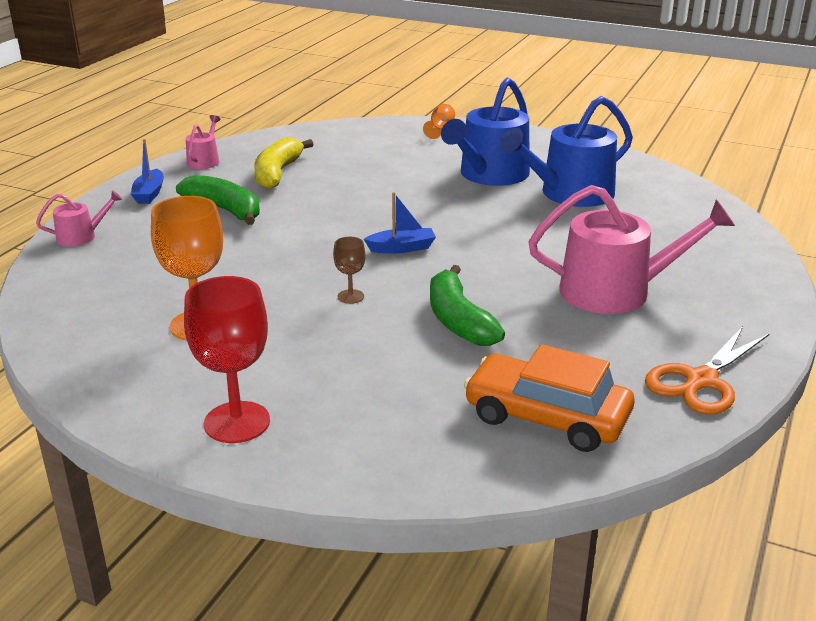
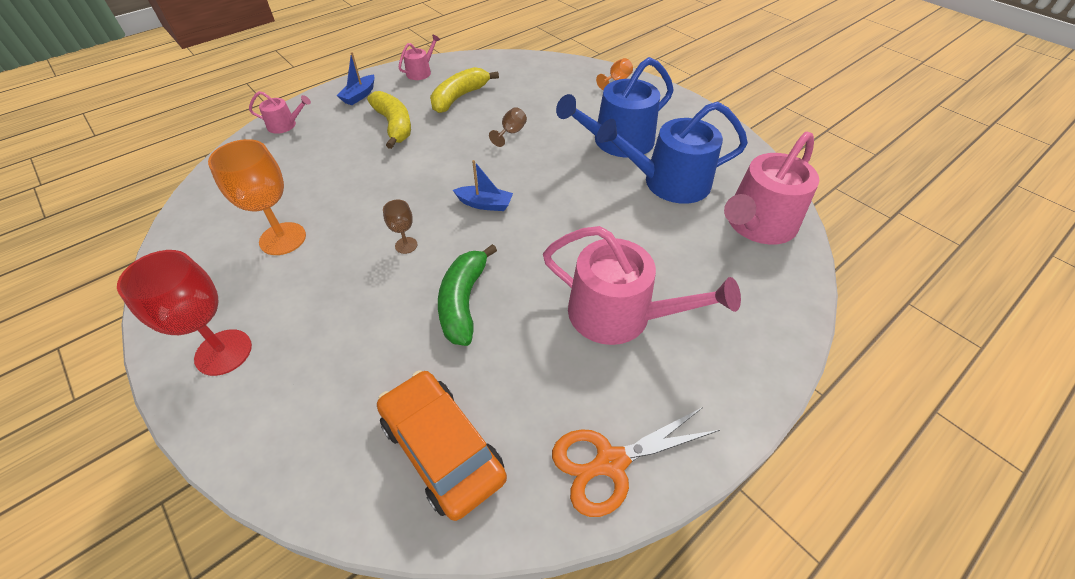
camera: 25 degrees right, 20 degrees up
(225, 210) = (394, 125): green banana -> yellow banana
(369, 190) = (511, 133): none -> brown goblet
(677, 205) = (757, 224): none -> pink watering can

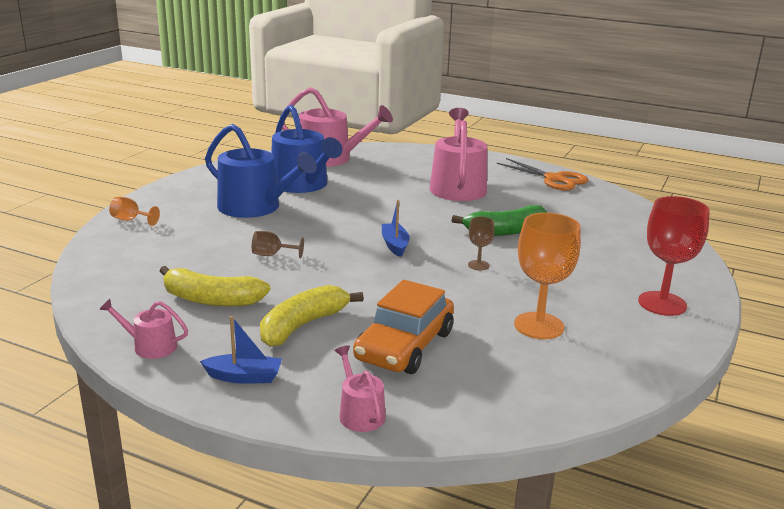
camera: 115 degrees left, 25 degrees down
(442, 449) = (606, 215): orange car -> orange car (405, 346)

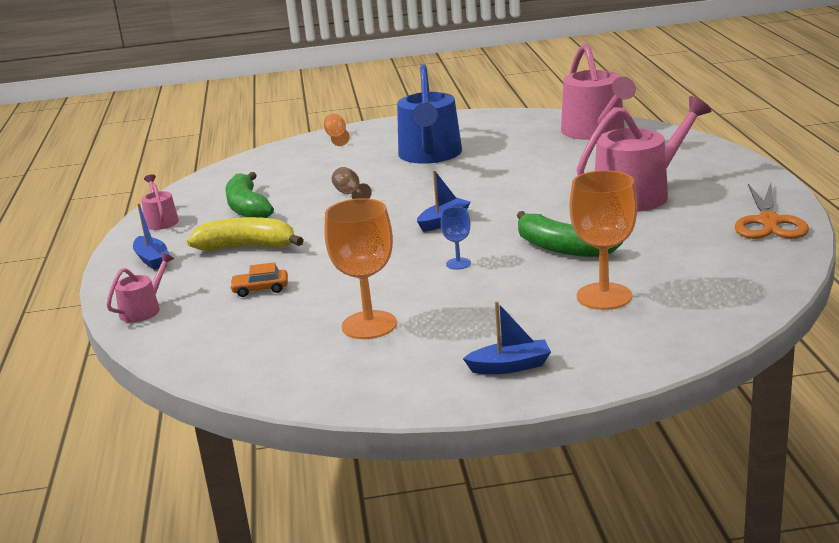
camera: 60 degrees right, 0 degrees up
(211, 299) = (248, 208): yellow banana -> green banana
(302, 185) = (510, 148): blue watering can -> none
(405, 346) = (260, 289): orange car -> orange car, size x0.46
(478, 265) = (458, 263): brown goblet -> blue goblet
(595, 246) = (604, 296): none -> orange goblet
(662, 303) = (510, 366): red goblet -> blue boat

